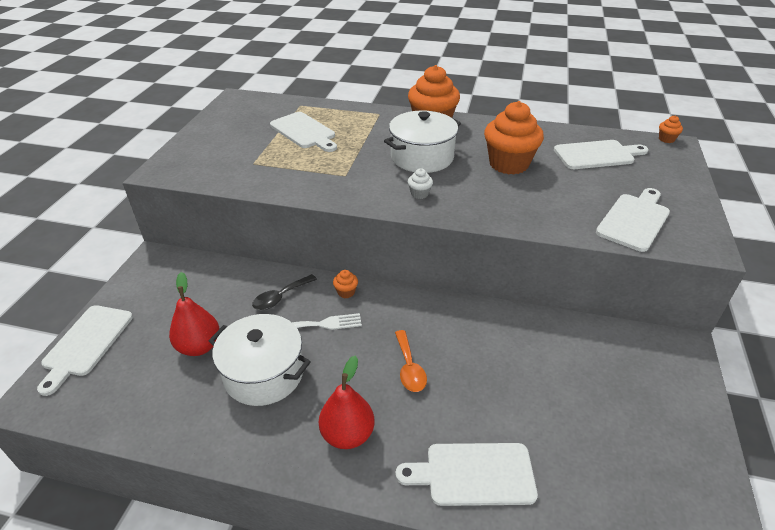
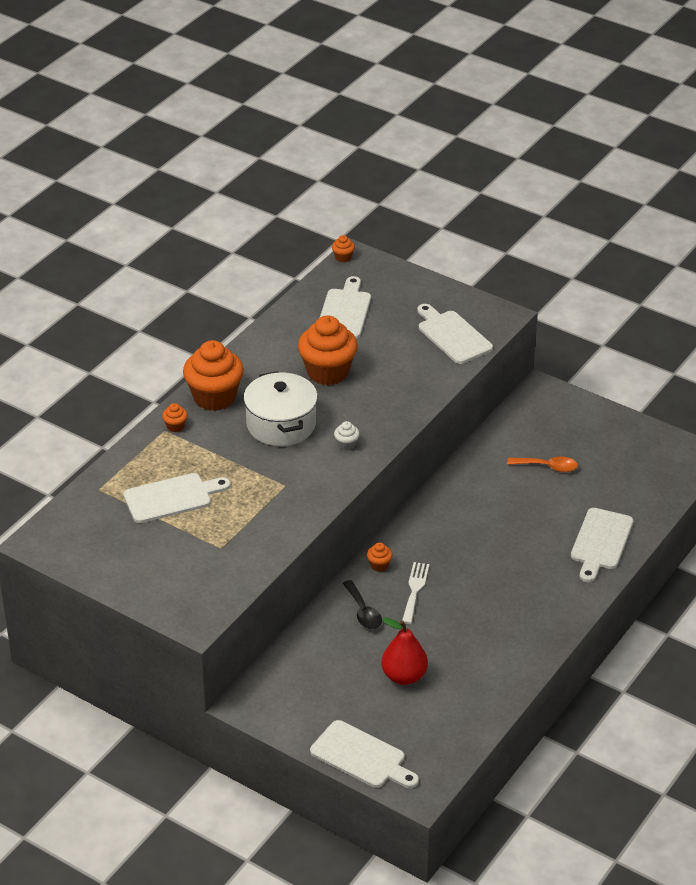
camera: 70 degrees left, 0 degrees up
(264, 374) = (457, 637): white pot -> none
(347, 434) = (541, 599): red pear -> none
(386, 116) = (175, 426): none -> orange cupcake
(409, 368) = (491, 548): orange spoon -> orange spoon (547, 467)

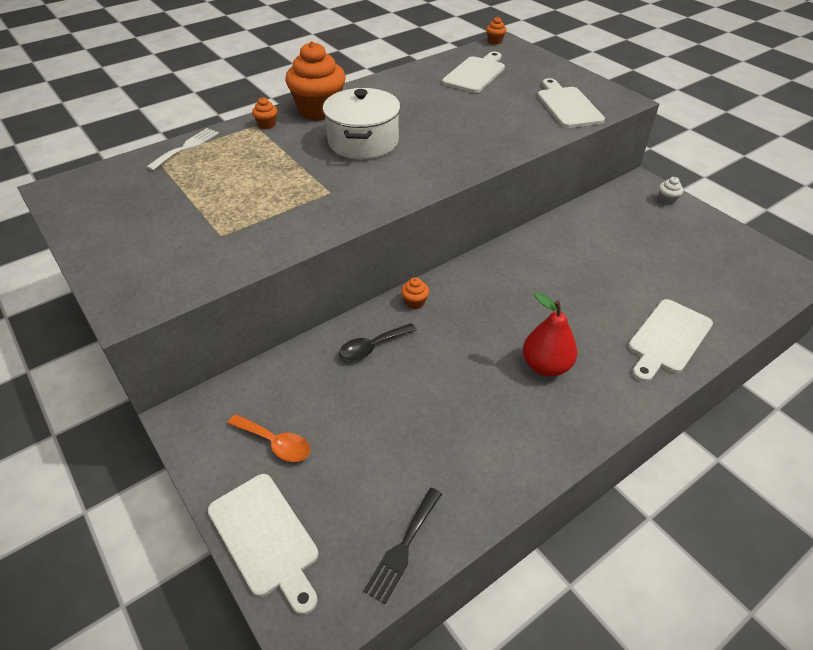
camera: 20 degrees right, 5 degrees up
(171, 498) = (213, 179): white cutting board -> none
(327, 372) = (434, 111): orange cupcake -> none
(346, 444) = (415, 170): white cupcake -> white cupcake (666, 200)
(363, 612) = (372, 347): black spoon -> black spoon turned 60 degrees clockwise
(404, 676) = (376, 438): red pear -> red pear (546, 366)
(415, 590) = (438, 338): white fork -> white fork (186, 147)
(459, 735) = (403, 547): none -> black fork
(547, 467) = (629, 249): orange spoon -> orange spoon (275, 443)

